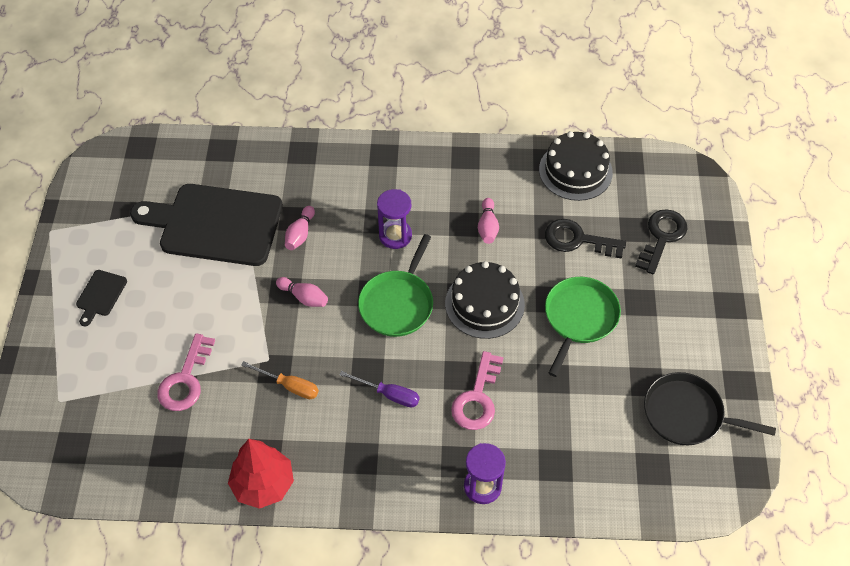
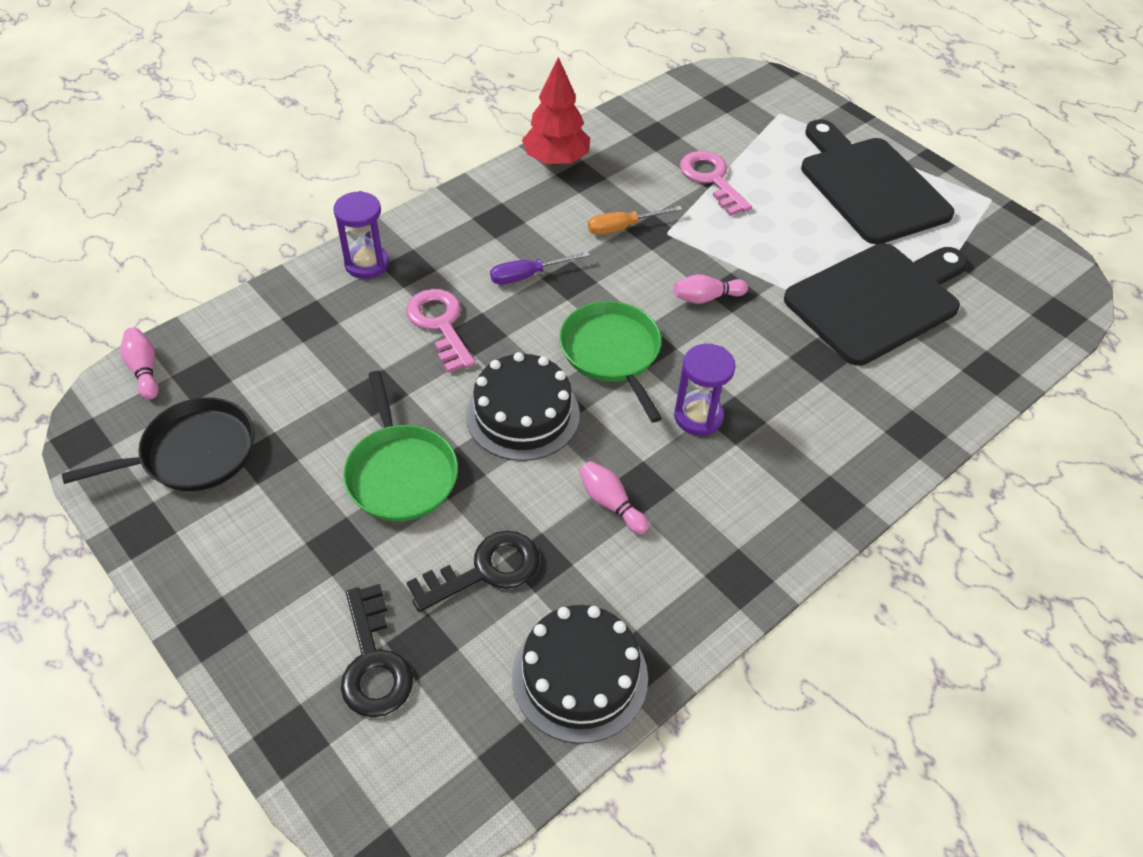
camera: 135 degrees right, 5 degrees down
(100, 295) = (869, 186): black cutting board -> black cutting board, size x2.43
(300, 234) = (791, 348): pink bowling pin -> pink bowling pin (144, 370)

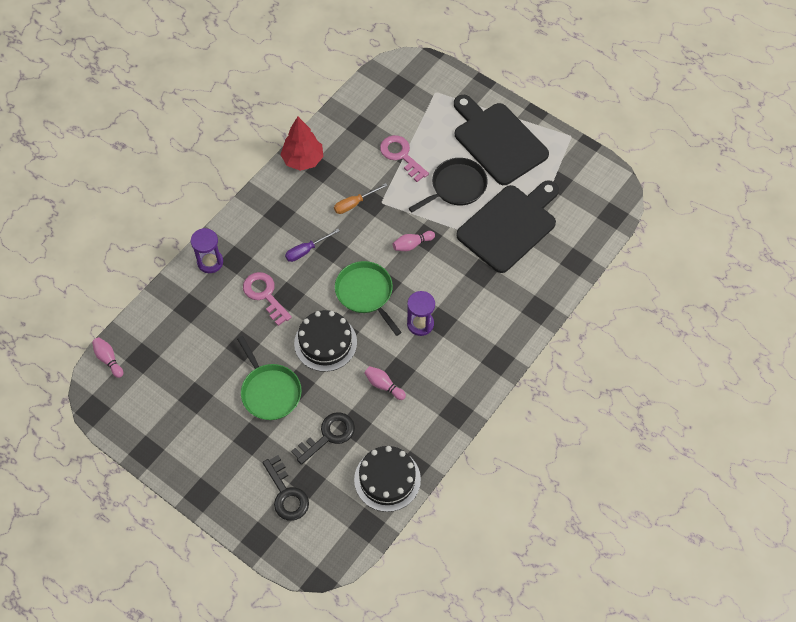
camera: 10 degrees left, 10 degrees up
(193, 453) = (155, 404): black pan -> black pan (456, 187)

